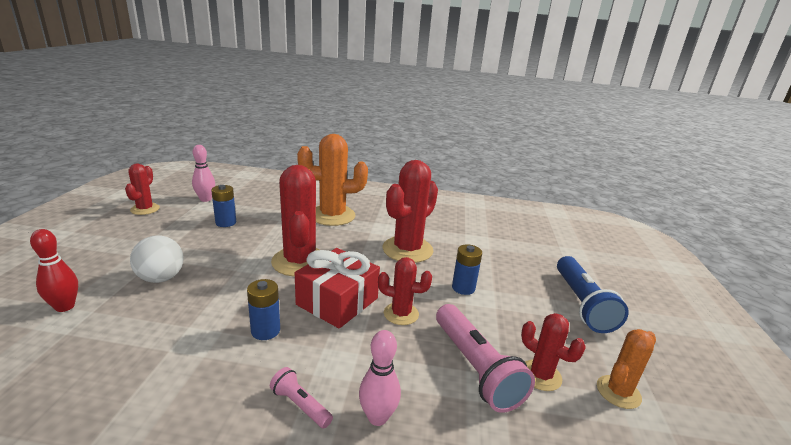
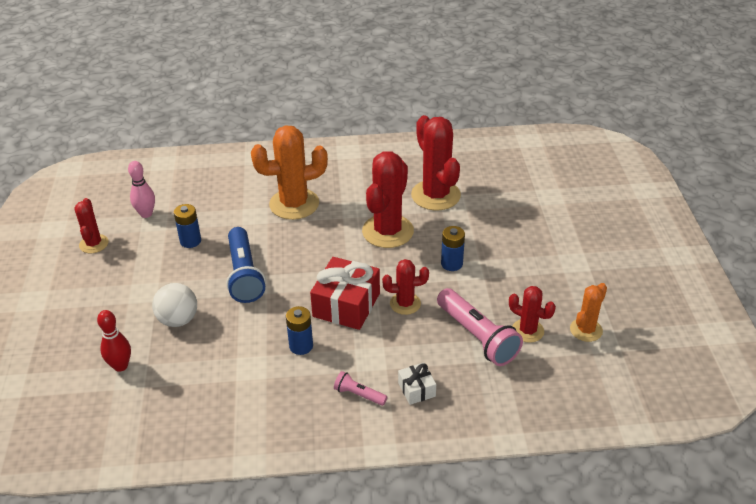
camera: 10 degrees left, 15 degrees up
(299, 261) = (292, 271): red cactus -> red cactus (435, 195)
(377, 417) = (416, 389): pink bowling pin -> white gift
(582, 304) = (558, 255): blue flashlight -> blue flashlight (244, 274)

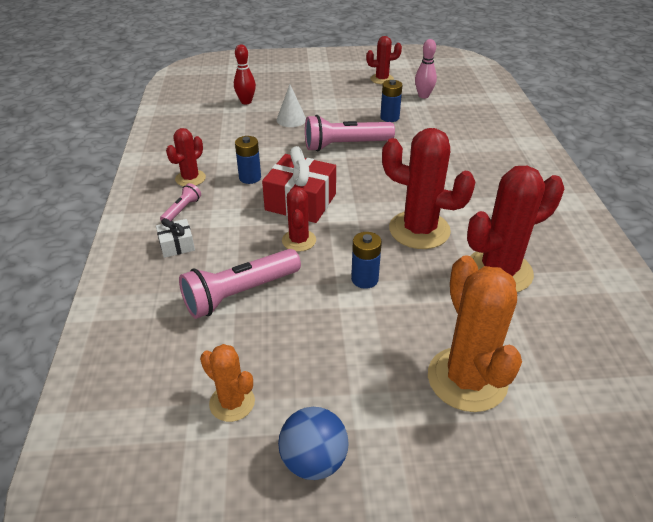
camera: 90 degrees right, 0 degrees up
(178, 320) = (291, 119): white ball -> white cone
(244, 274) = (345, 145): blue flashlight -> pink flashlight
(294, 204) = (455, 167): orange cactus -> orange cactus (467, 379)
(527, 331) = (241, 340): red cactus -> red cactus (190, 178)
(618, 288) = (314, 460): none -> blue ball

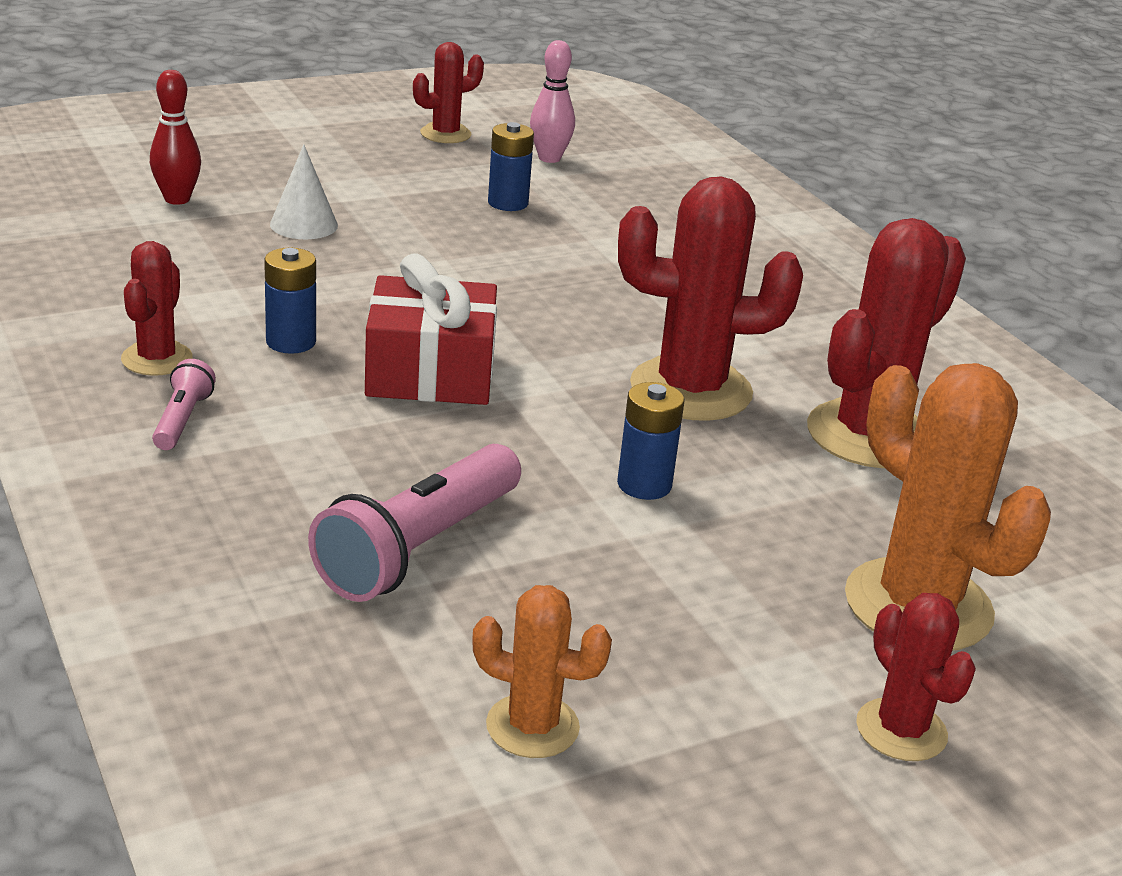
camera: 25 degrees left, 10 degrees down
(177, 245) = (219, 485): white gift -> none
(299, 240) = (473, 440): red cactus -> red cactus (901, 730)
(314, 460) = (743, 779): blue ball -> none
(345, 145) = (452, 261): pink flashlight -> none

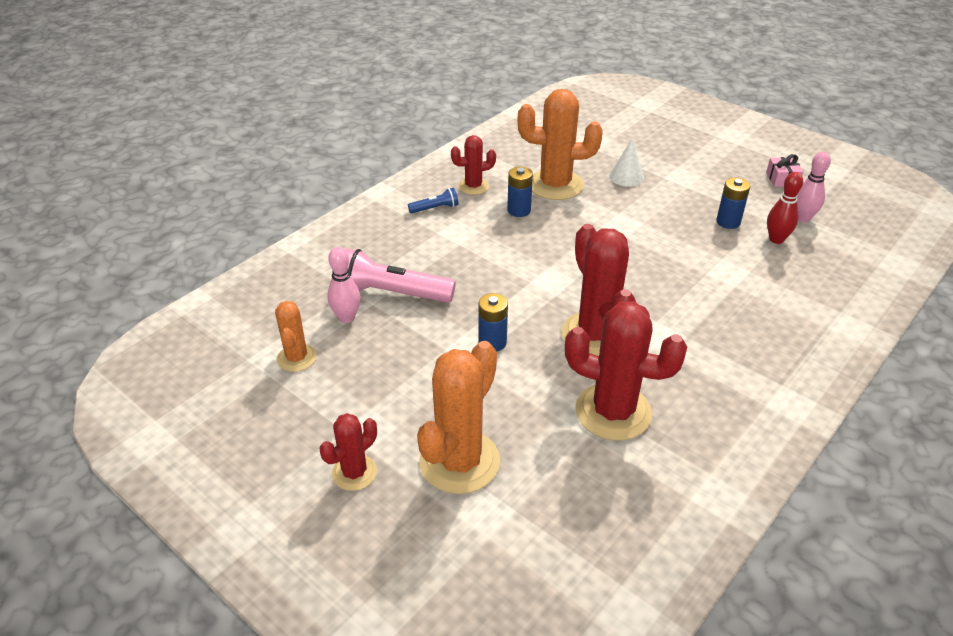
camera: 70 degrees right, 10 degrees up
(177, 199) = (609, 140): red bowling pin -> red bowling pin (776, 239)
(182, 420) = (435, 208): pink flashlight -> blue flashlight
(253, 286) = (555, 185): none -> orange cactus
(430, 373) = (530, 253): red gift -> none
(445, 134) = (782, 179): red cactus -> pink gift
(449, 625) = (346, 317): none -> pink bowling pin

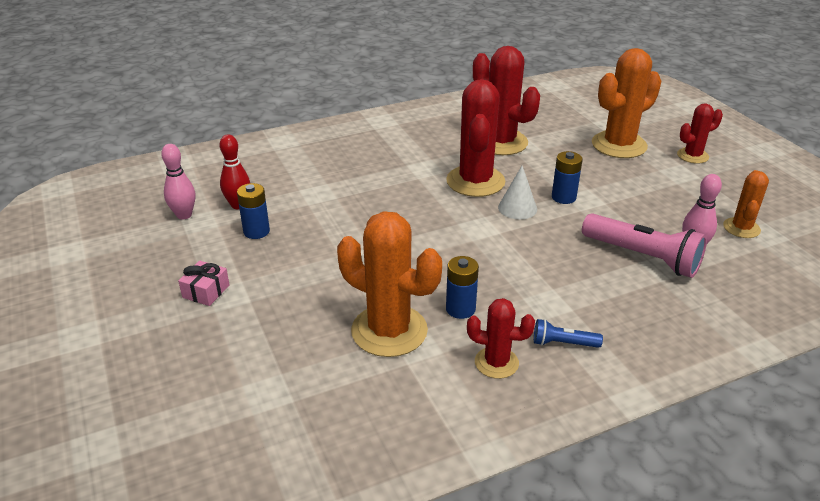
camera: 155 degrees left, 5 degrees down
(626, 177) = (292, 315): white cone -> white cone (517, 208)
(782, 179) = (132, 258): pink gift -> pink gift (206, 291)

